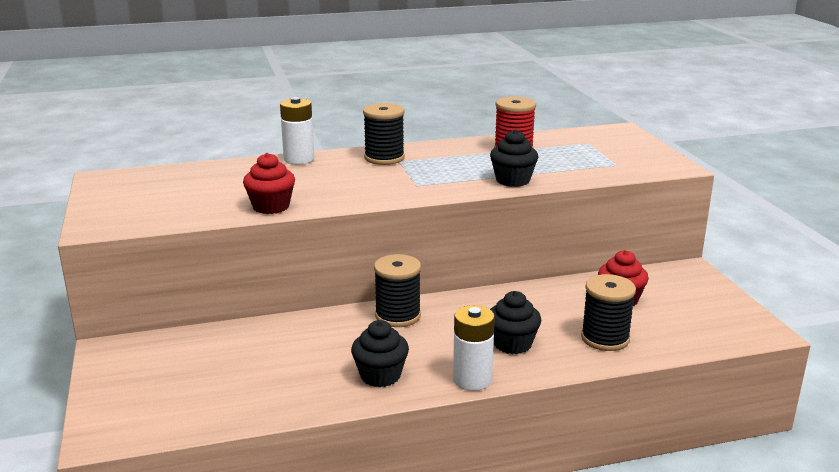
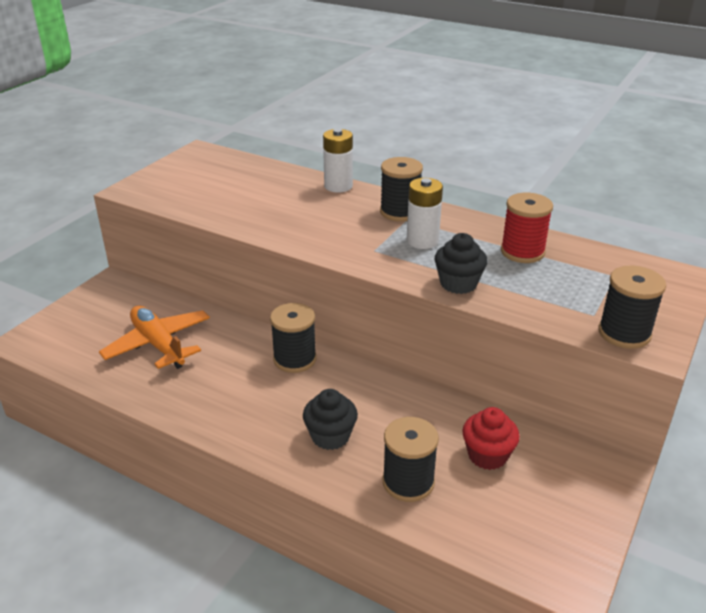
camera: 45 degrees right, 10 degrees up
(259, 365) = (158, 345): none -> orange plane
(271, 207) = (244, 221): red cupcake -> none
(380, 375) = (207, 400): black cupcake -> none
(472, 380) = (254, 446): white battery -> white battery (422, 241)
(649, 166) = (624, 333): none -> black spool

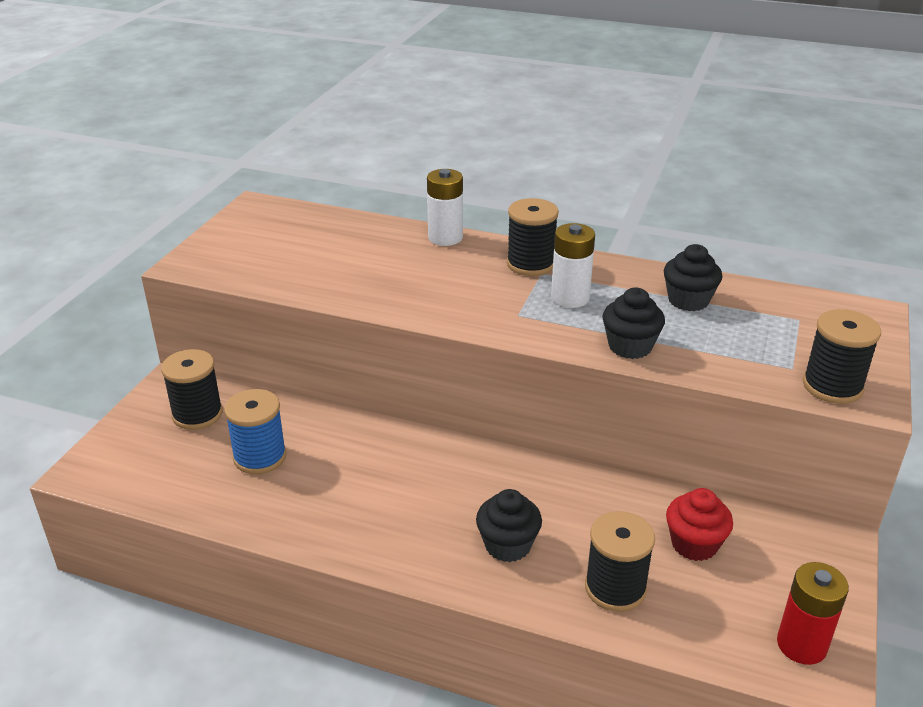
camera: 10 degrees left, 0 degrees up
(158, 345) = (260, 457): orange plane -> blue spool
(295, 359) = (434, 456): black spool -> black spool (197, 414)
(522, 252) = (688, 300): red spool -> black cupcake
(555, 551) = (801, 645): none -> red battery

